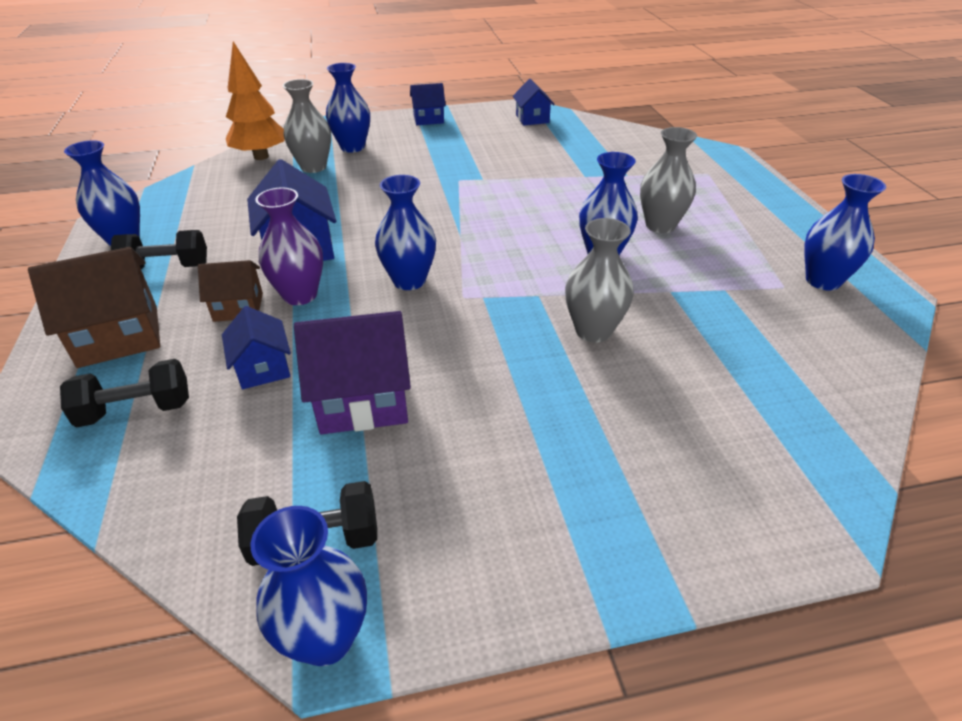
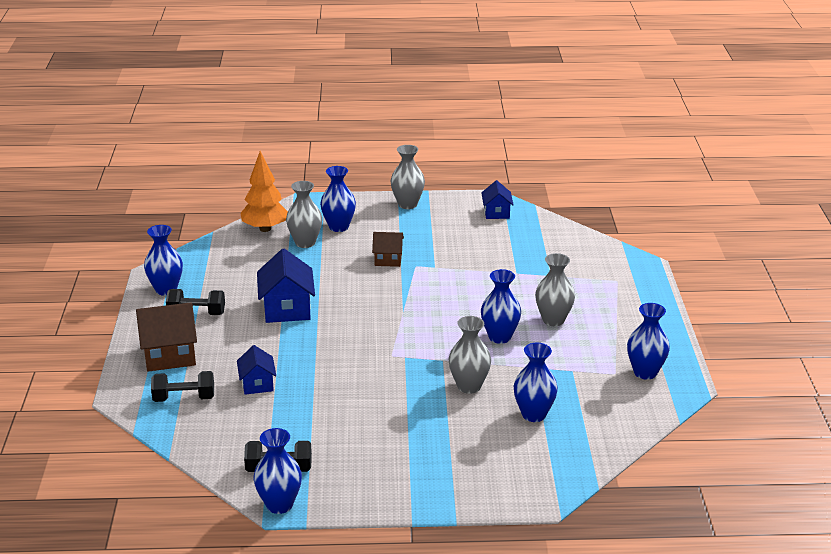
camera: 10 degrees right, 10 degrees down
(238, 307) = (243, 345): brown house -> brown house (388, 259)
(300, 295) = (284, 342): purple vase -> none
(363, 399) = (314, 408): purple house -> none
(409, 280) = (358, 340): blue vase -> blue vase (534, 414)
(428, 119) = (407, 204): blue house -> grey vase

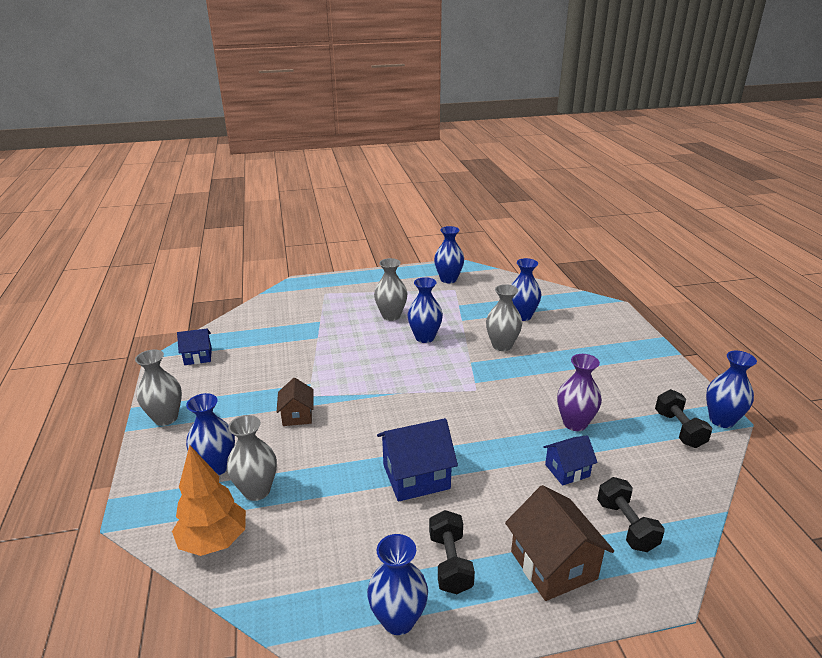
camera: 100 degrees left, 0 degrees up
(316, 404) = (575, 423): none -> purple vase

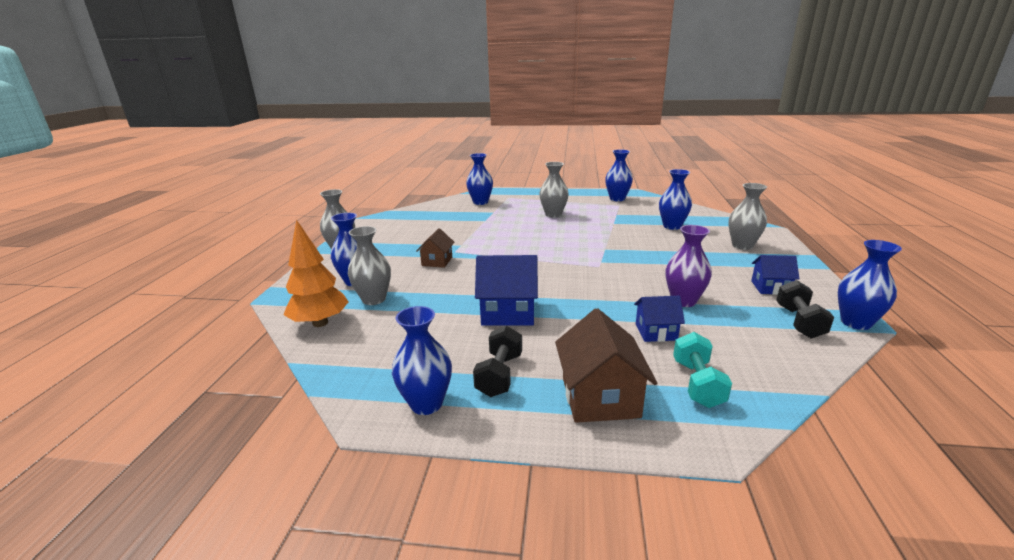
camera: 20 degrees right, 5 degrees down
(198, 357) = (389, 221): blue house -> blue house (770, 287)
(425, 337) = (573, 230): blue vase -> blue vase (480, 202)
(502, 345) = (641, 242): grey vase -> grey vase (742, 246)
(626, 526) = (697, 383): black dumbbell -> turquoise dumbbell

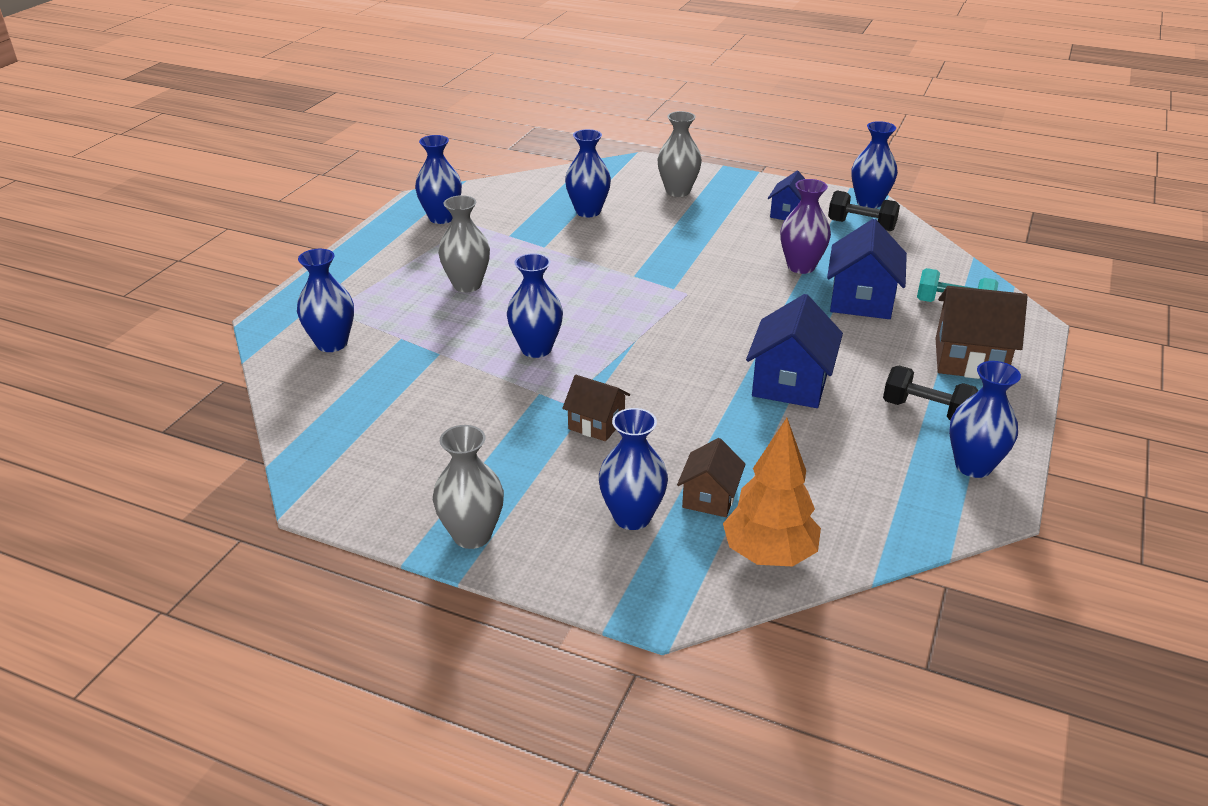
camera: 75 degrees left, 10 degrees up
(374, 299) = (709, 497): grey vase -> brown house
(502, 238) = (536, 349): none -> blue vase
(656, 332) = (861, 300): blue house -> blue house, size x1.66

